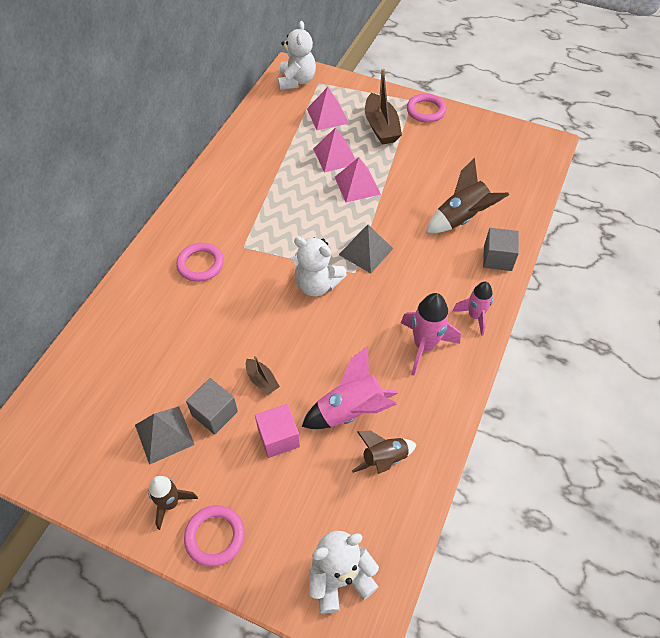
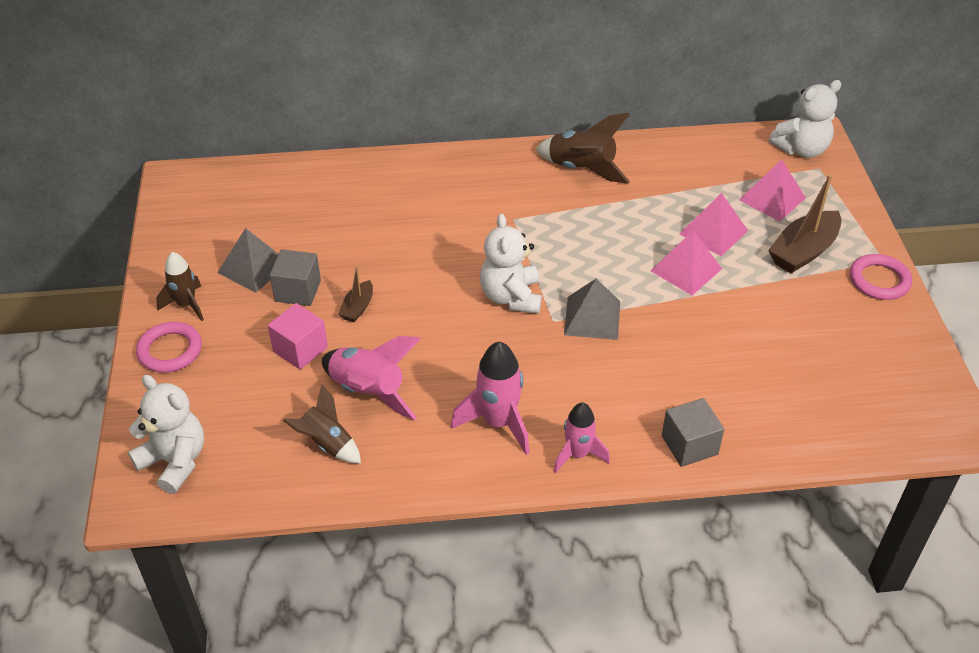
camera: 60 degrees right, 10 degrees down
(200, 264) = (465, 199): pink ring -> none
(462, 218) = (724, 385): brown rocket -> brown rocket (582, 169)

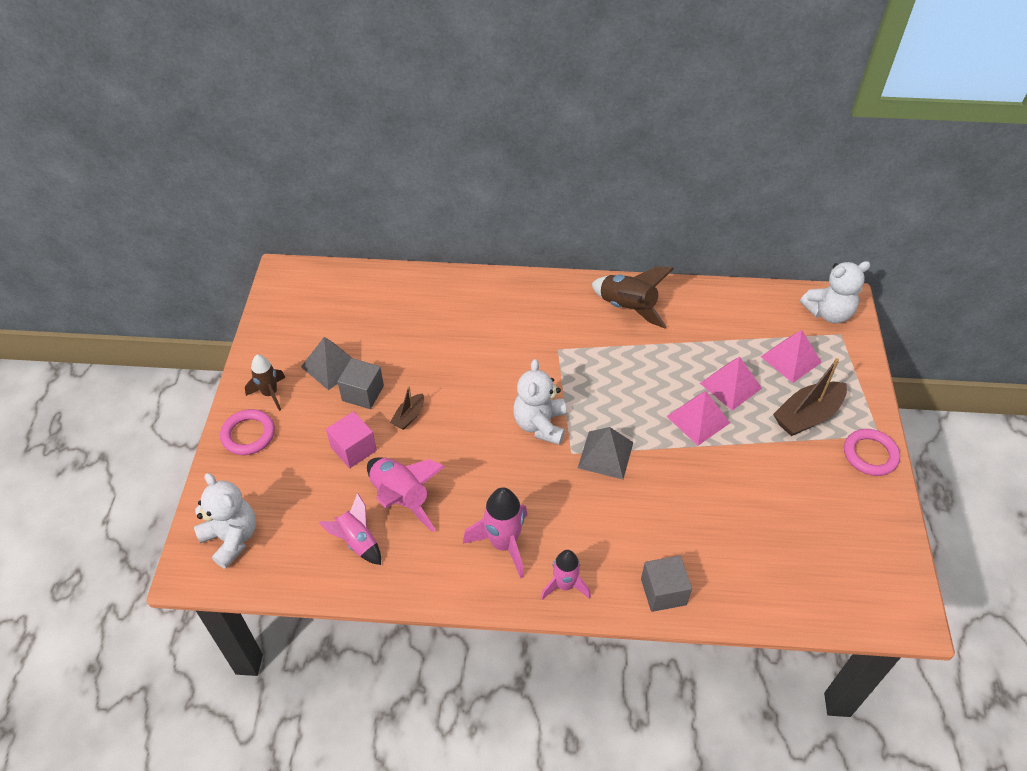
camera: 10 degrees right, 5 degrees up
(327, 444) = (357, 541): brown rocket -> pink rocket

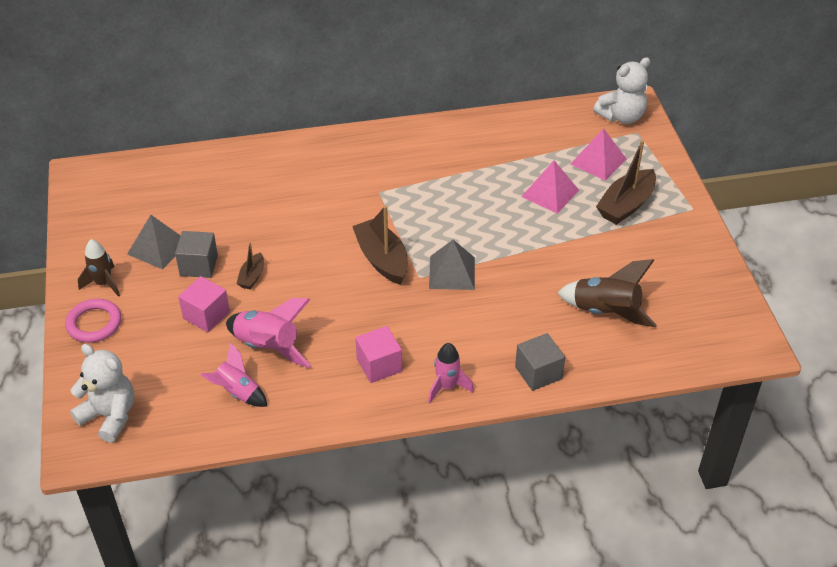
camera: 15 degrees left, 5 degrees down
(503, 544) = (379, 365): pink rocket -> pink cube
(540, 425) = (382, 259): white teddy bear -> brown boat
(628, 308) = (435, 145): brown rocket -> brown rocket (606, 312)
(698, 419) = (528, 227): pink pyramid -> none
(870, 454) = (689, 226): pink ring -> none

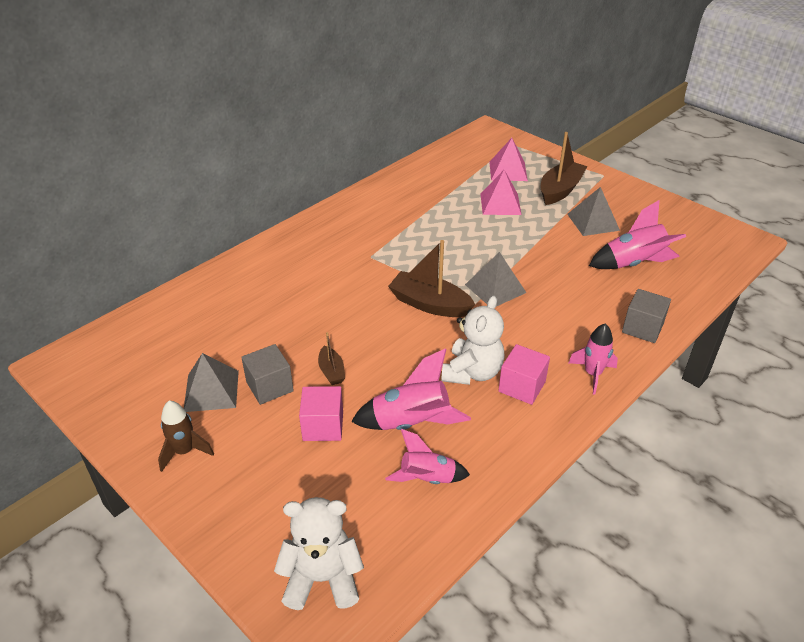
camera: 35 degrees left, 5 degrees down
(94, 323) = (212, 495): pink ring -> none
(606, 312) = (634, 264): brown rocket -> pink rocket
(618, 253) = (593, 222): none -> grey pyramid
(621, 117) = (489, 139): white teddy bear -> white teddy bear (472, 372)
(626, 205) = (560, 190): brown boat -> brown boat turned 150 degrees counterclockwise

